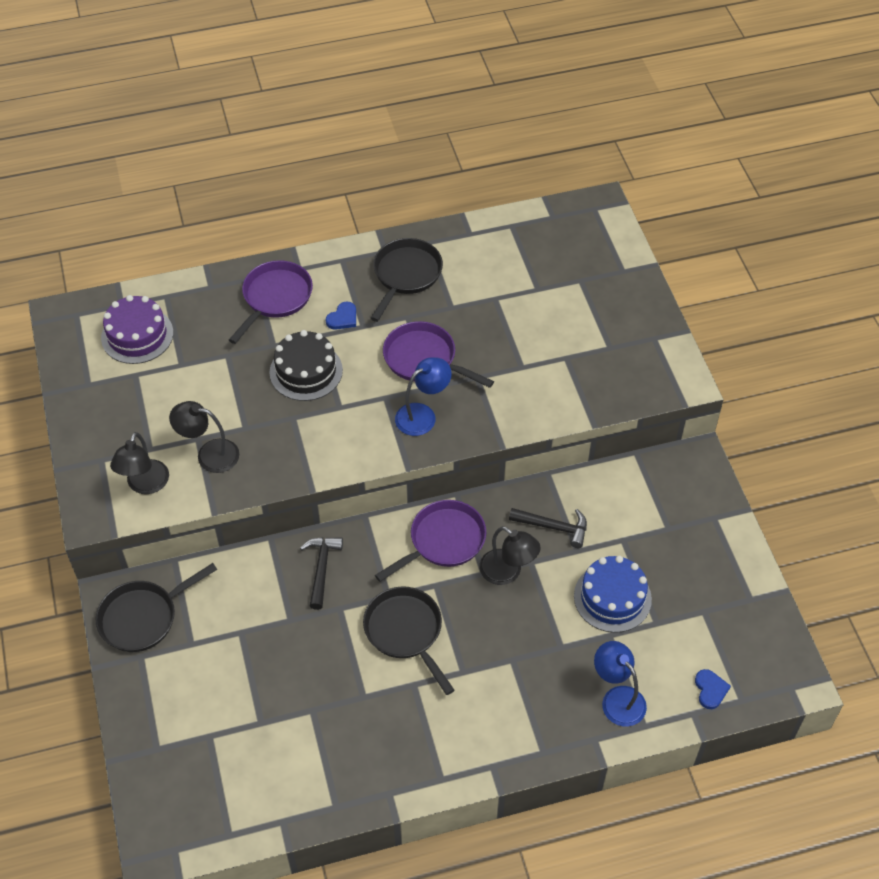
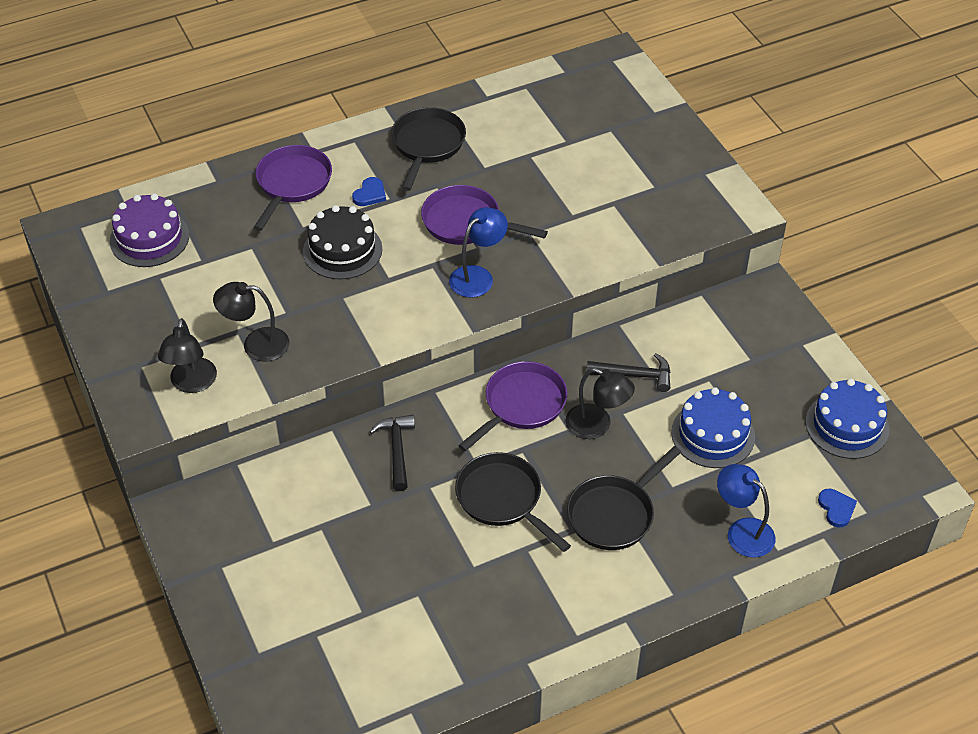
camera: 10 degrees left, 5 degrees down
(143, 617) = (211, 526): black pan -> black pan (614, 514)
(740, 607) = (847, 425): none -> blue cake

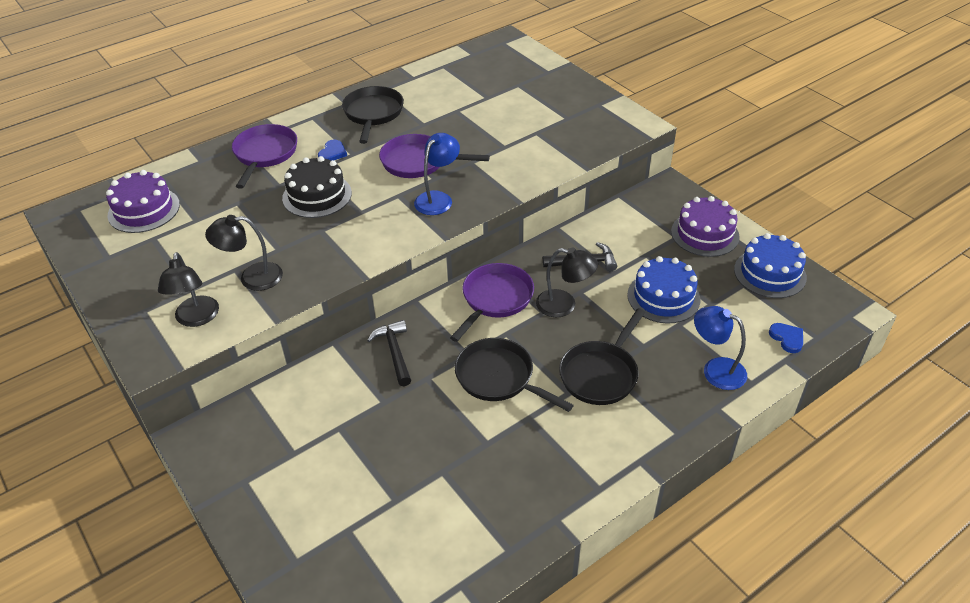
camera: 10 degrees left, 5 degrees down
(788, 362) = (705, 234): none -> purple cake

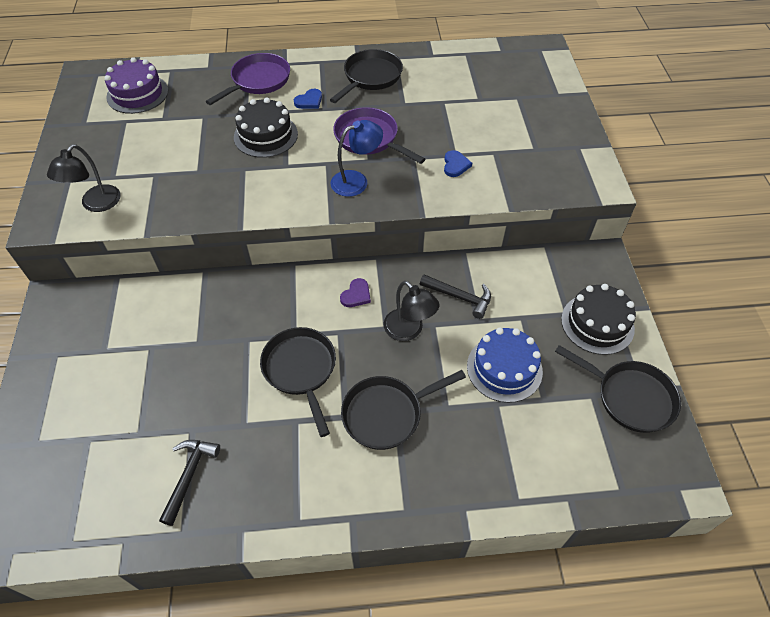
camera: 30 degrees right, 10 degrees up
(252, 278) = (160, 187): black lamp -> none
(394, 352) = (241, 303): black hammer -> black hammer (189, 476)
(495, 299) = (356, 295): purple pan -> purple heart
(705, 234) = (597, 323): purple cake -> black cake
(715, 370) = (493, 468): blue lamp -> none
(769, 273) = (630, 397): blue cake -> black pan
(787, 338) = (591, 475): blue heart -> blue heart (455, 165)

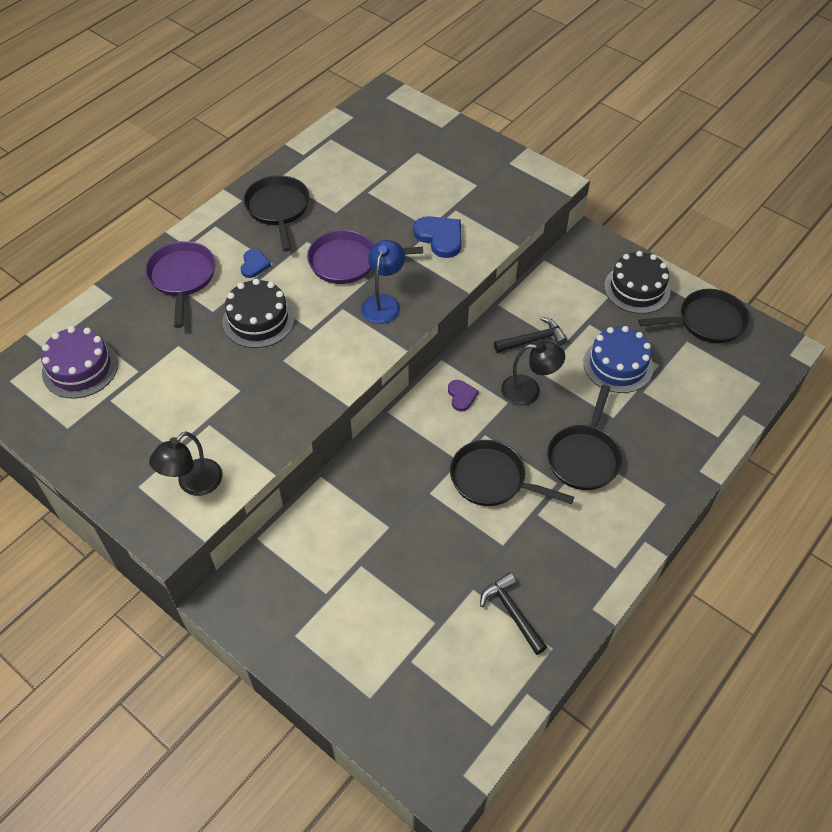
camera: 45 degrees left, 0 degrees up
(96, 204) = (193, 484): black lamp -> black lamp turned 60 degrees clockwise
(455, 165) = (440, 237): blue heart -> blue heart, size x1.66

